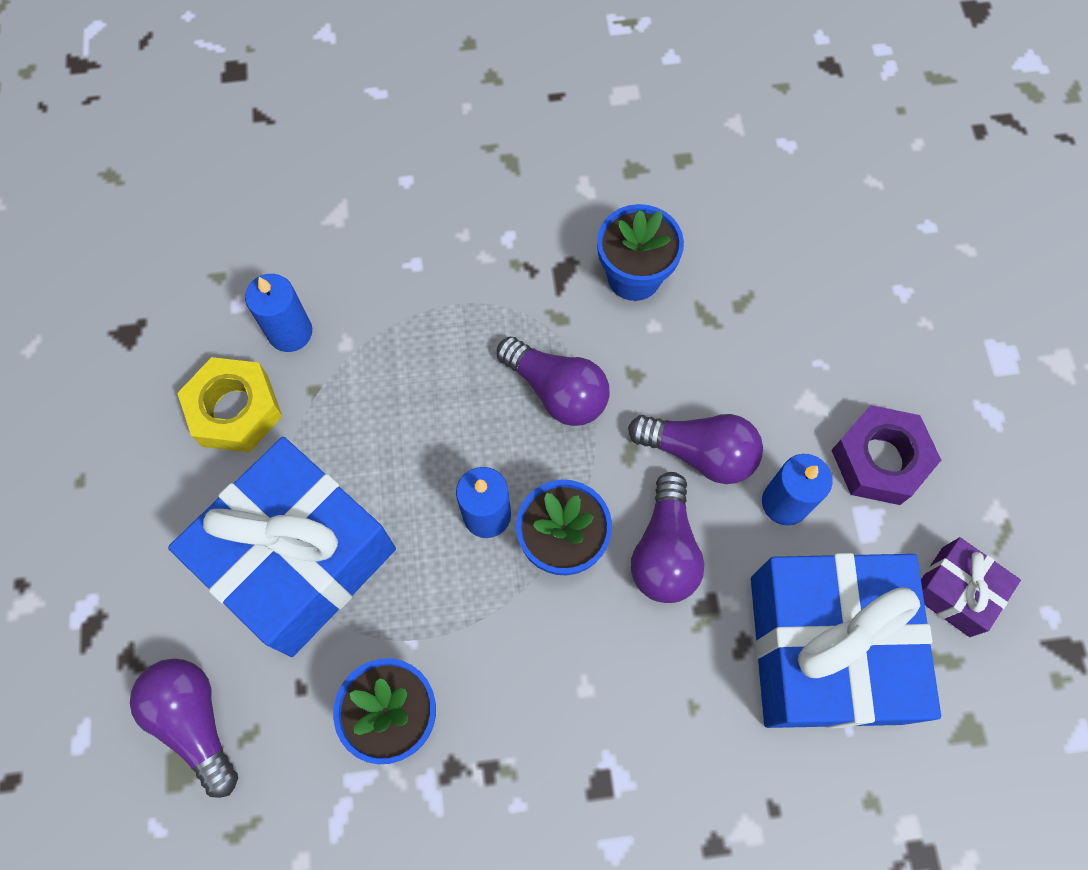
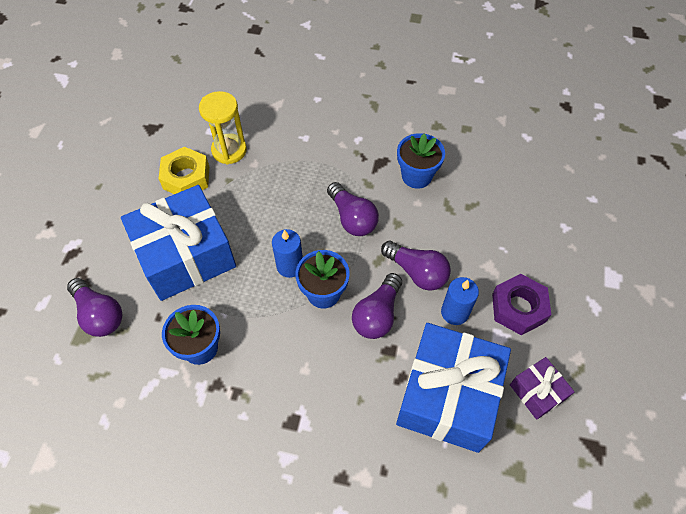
camera: 20 degrees right, 10 degrees down
(195, 721) = (99, 314): purple light bulb -> purple light bulb turned 150 degrees clockwise
(290, 332) = (229, 150): blue candle -> yellow hourglass

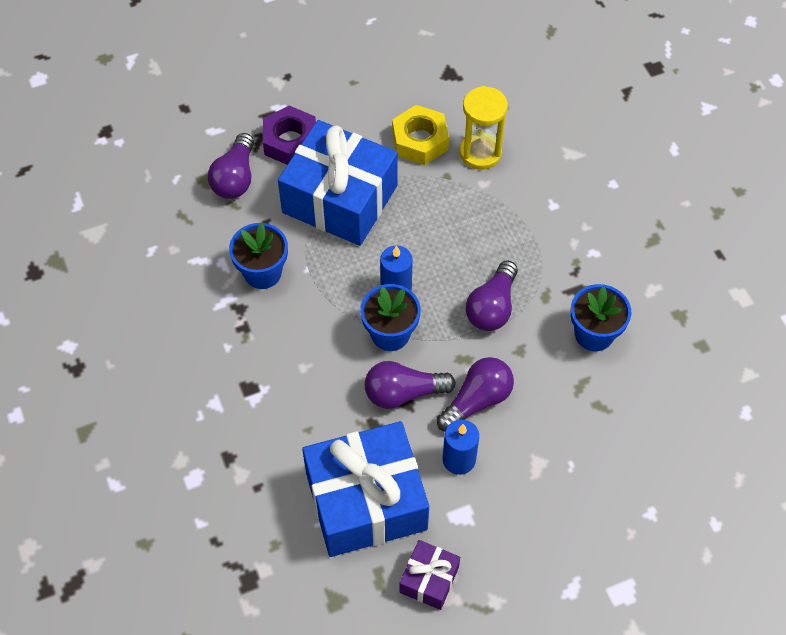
camera: 55 degrees right, 0 degrees up
(417, 272) = (477, 400): purple light bulb -> purple light bulb turned 135 degrees counterclockwise
(518, 308) = (510, 516): purple nut -> purple nut (290, 142)

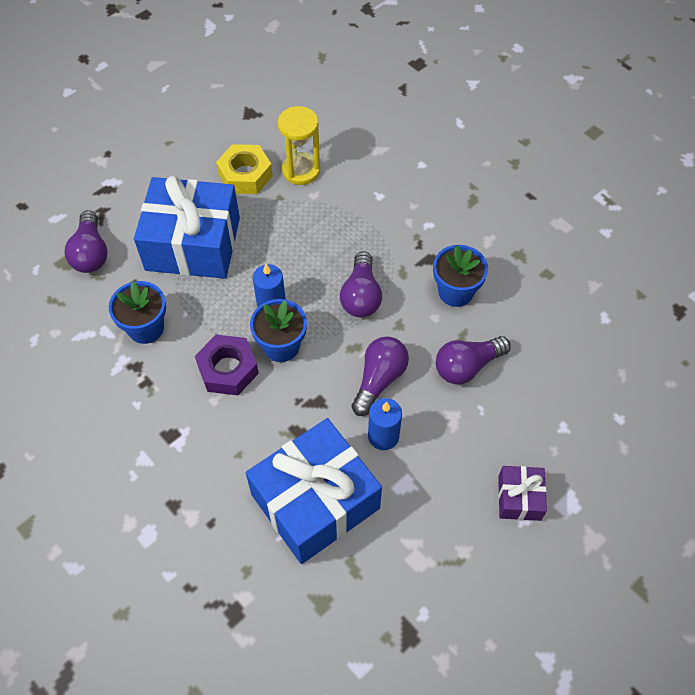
camera: 20 degrees left, 0 degrees up
(290, 142) = (130, 208): purple nut -> purple nut (228, 369)
(403, 393) = (312, 394): purple light bulb -> purple light bulb (467, 366)
(429, 579) = (398, 552): purple gift -> purple gift (519, 498)

